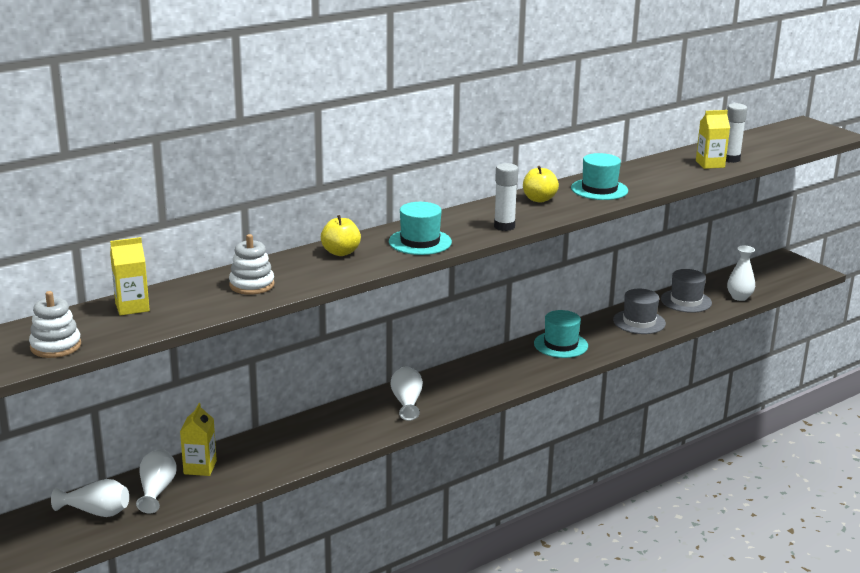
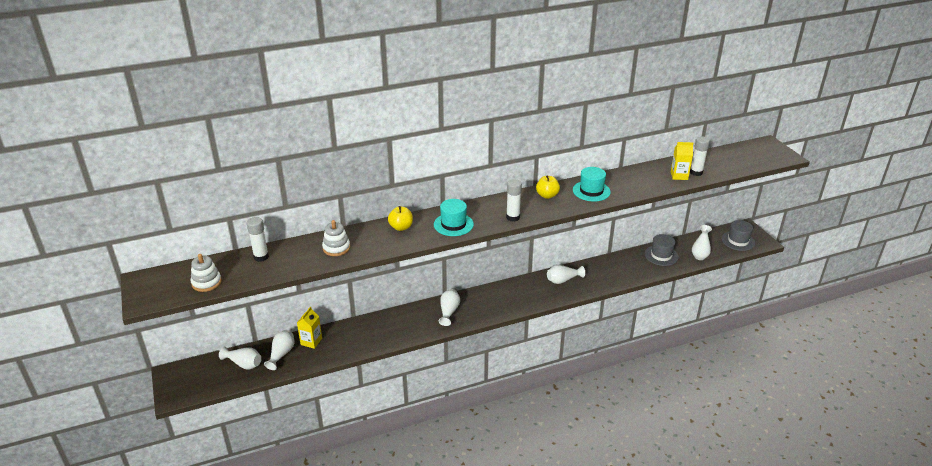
camera: 15 degrees right, 10 degrees up
(132, 307) = (261, 257): yellow carton -> white glue stick
(561, 345) = (563, 280): turquoise hat -> white vase
(639, 322) = (622, 268): grey hat -> grey hat (738, 241)

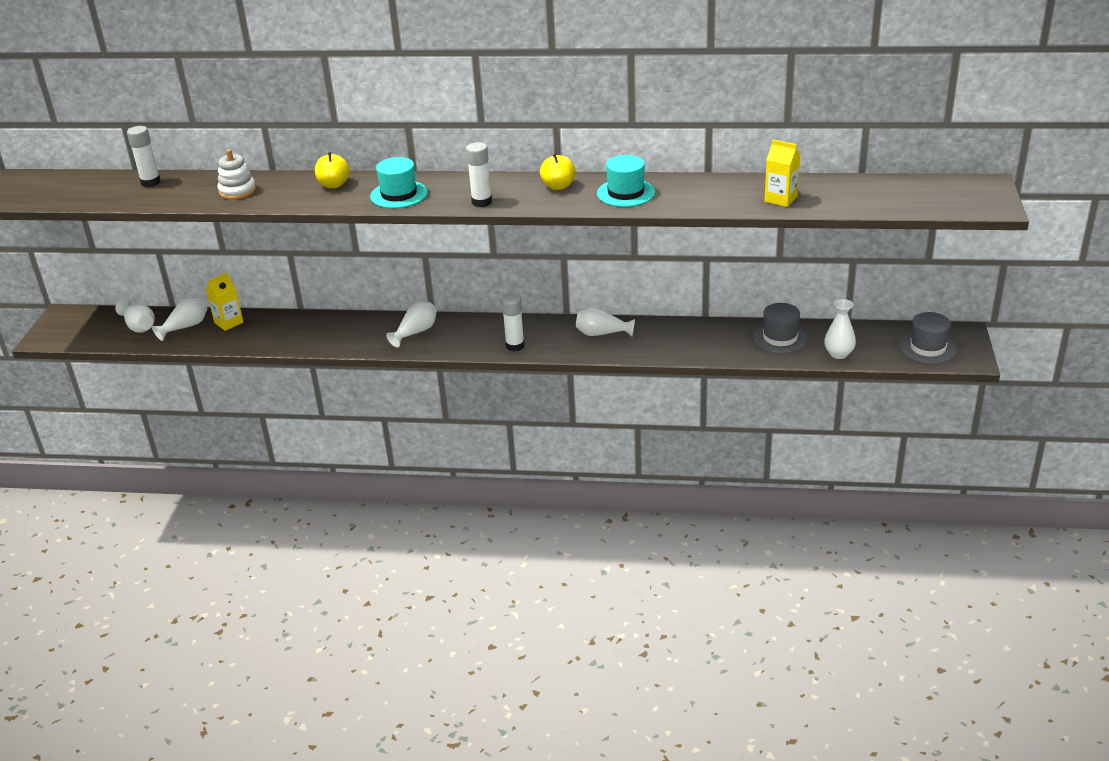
camera: 30 degrees right, 0 degrees up
(206, 282) = (71, 195): white stacking toy -> none
(696, 172) = (813, 200): white glue stick -> white glue stick (515, 346)

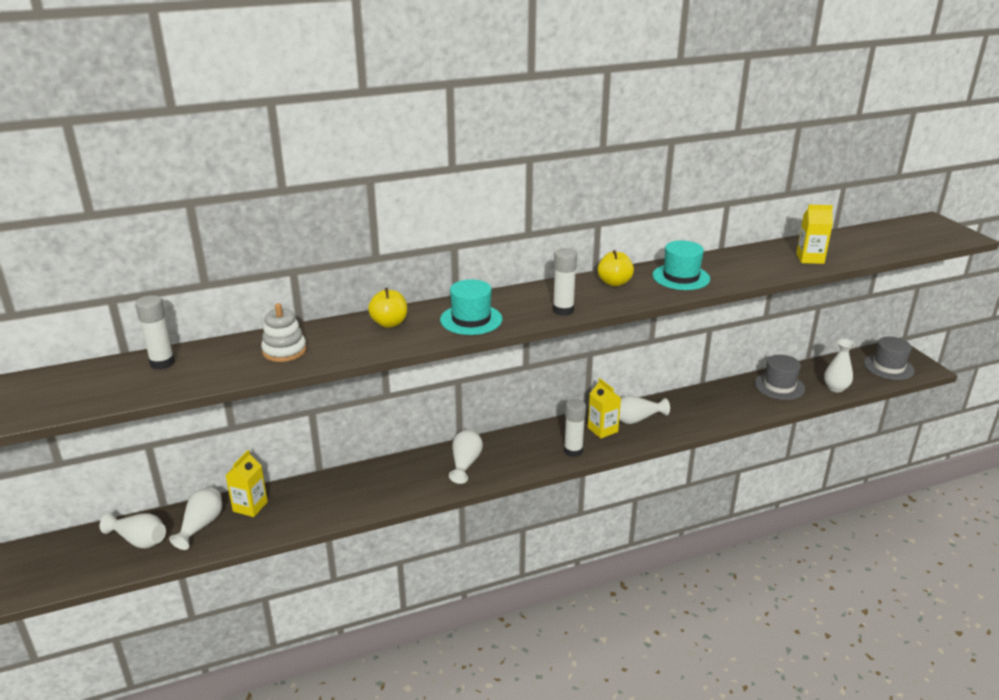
camera: 30 degrees left, 5 degrees down
(560, 335) = (602, 429): none -> yellow carton

